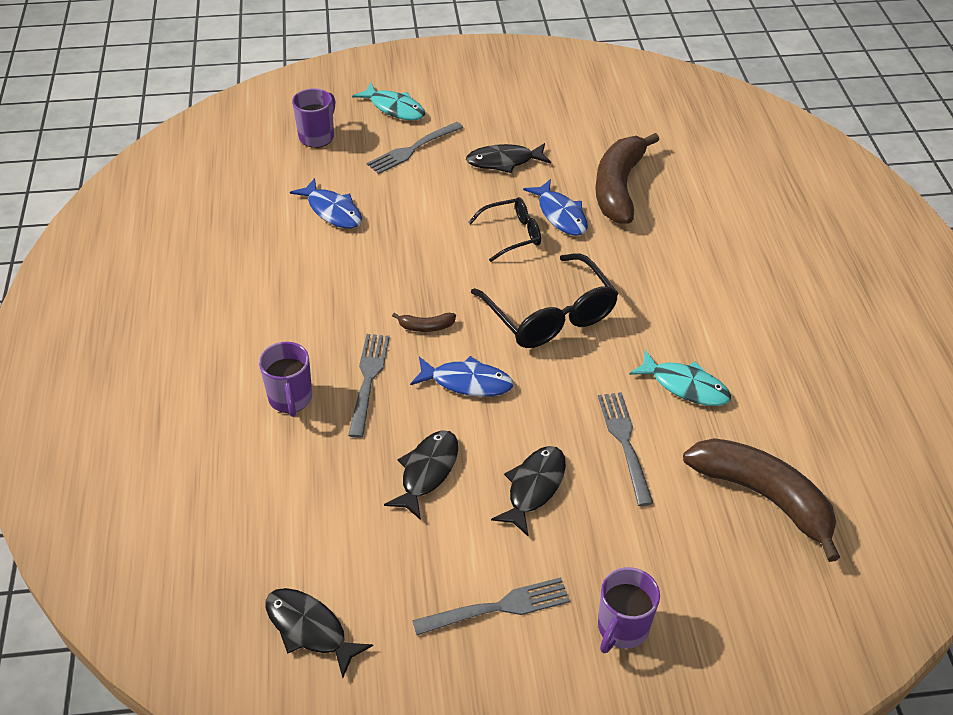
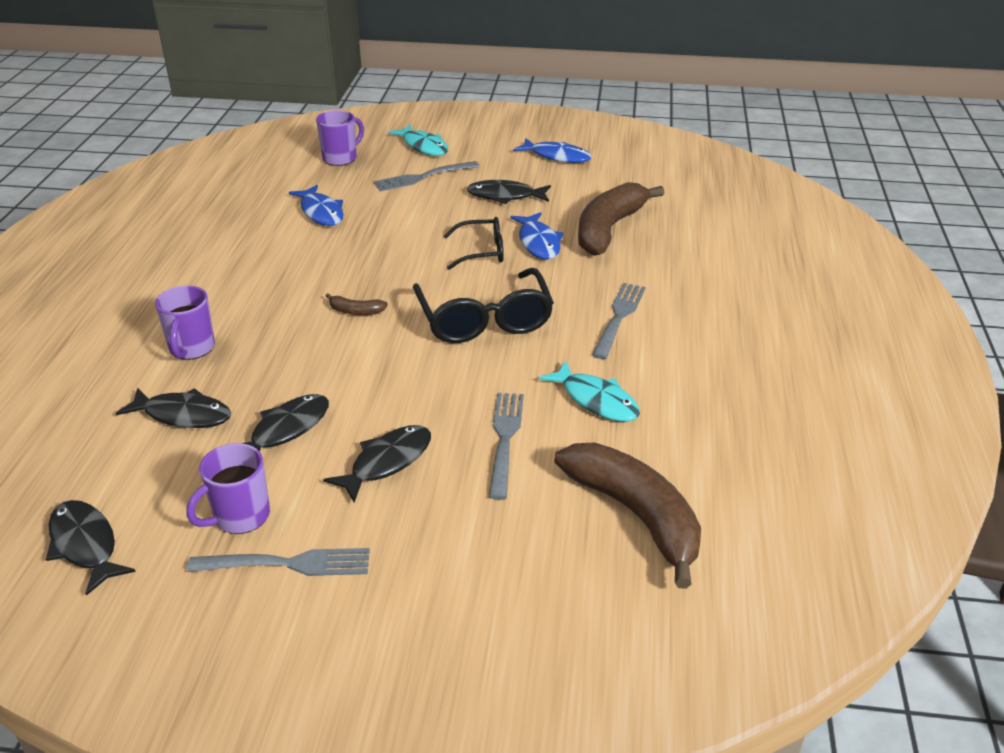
camera: 15 degrees right, 10 degrees down
(323, 475) = (183, 415): none -> black fish
(368, 380) = (274, 345): grey fork -> grey fork (619, 317)
(467, 382) = (370, 362): blue fish -> blue fish (557, 156)
(622, 628) = (411, 611): purple mug -> purple mug (240, 517)

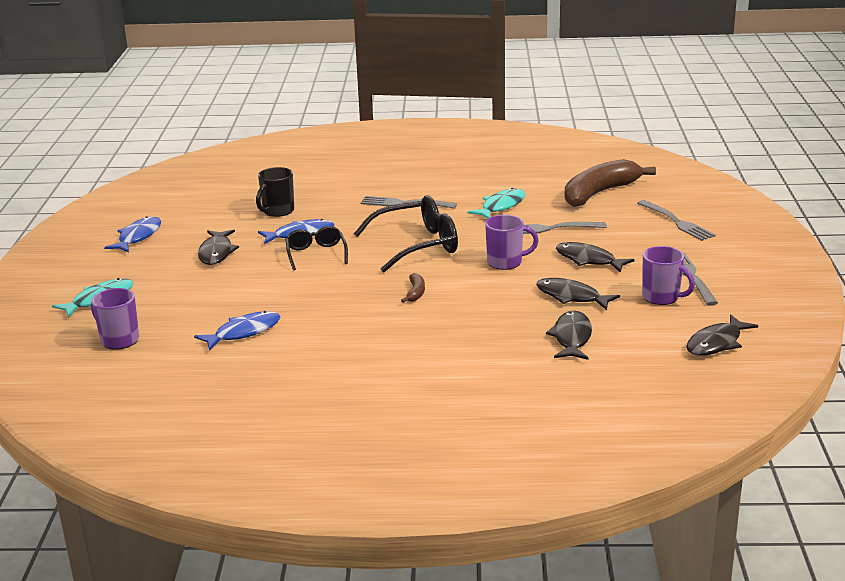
camera: 95 degrees left, 10 degrees down
(191, 348) = (486, 352): purple mug -> purple mug (506, 262)
(423, 177) = (172, 292): grey fork -> grey fork (677, 222)
(609, 229) = (277, 211): brown banana -> black mug

